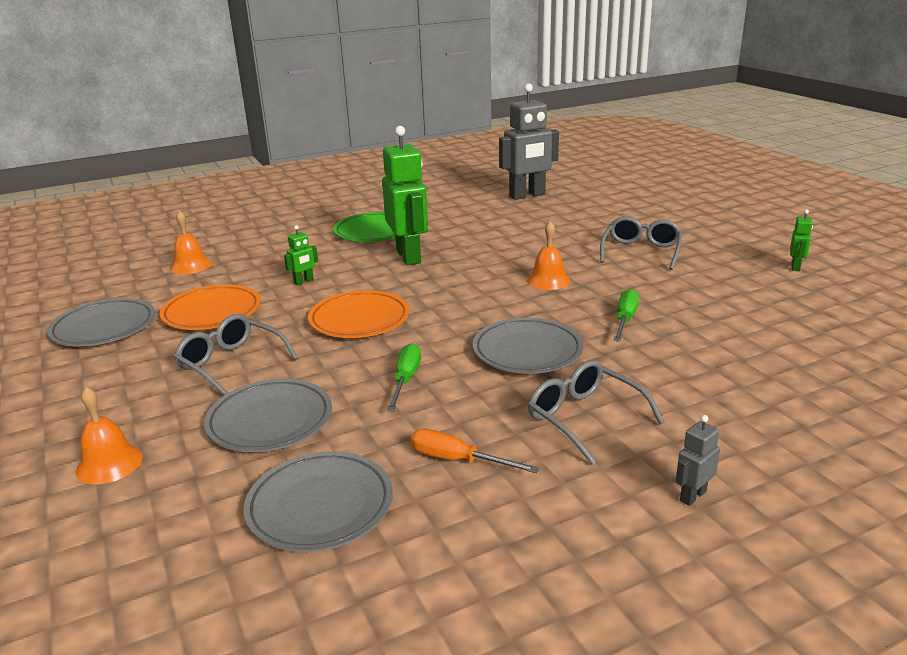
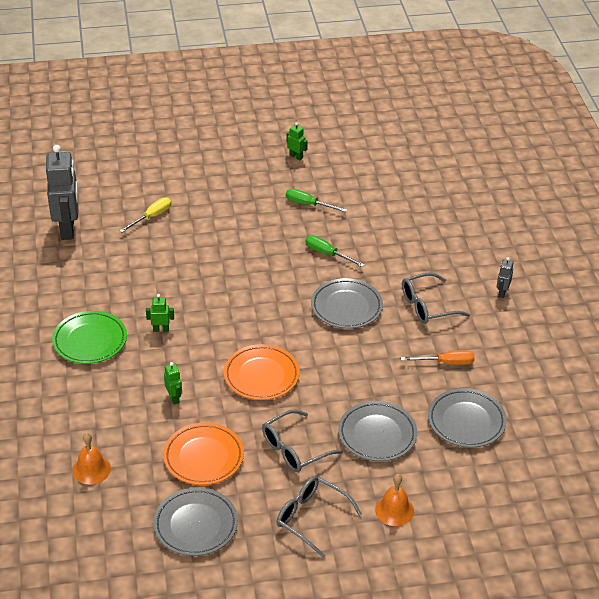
camera: 75 degrees left, 15 degrees up
(406, 380) = (355, 367): green screwdriver -> green screwdriver (308, 204)
(409, 256) = (161, 329): green robot -> green robot, size x0.43
(458, 460) = (446, 363): orange screwdriver -> orange screwdriver turned 135 degrees counterclockwise
(548, 280) = (250, 268): orange bell -> none
(584, 221) = (152, 217): none -> yellow screwdriver
(641, 251) = (229, 210): grey glasses -> grey glasses (311, 518)
(692, 496) = (502, 292): grey robot -> grey robot turned 45 degrees clockwise

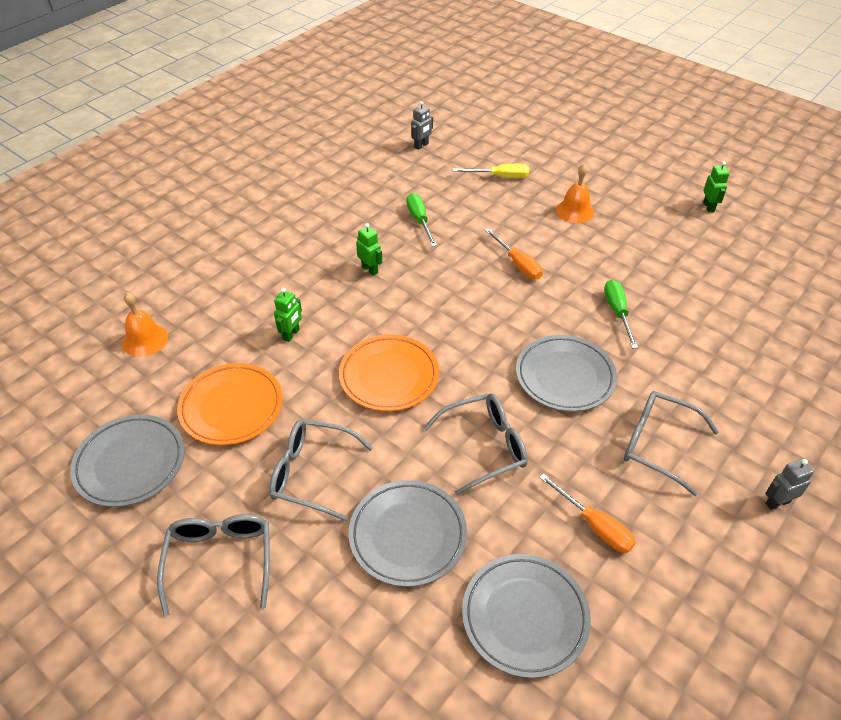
camera: 50 degrees right, 5 degrees up
(68, 229) = (421, 146): grey robot -> grey robot, size x0.43
(90, 341) = (305, 238): green plate -> none
(240, 264) = (518, 264): none -> orange screwdriver
(308, 204) = (661, 255): green screwdriver -> green screwdriver (419, 220)
(356, 369) = (485, 446): none -> grey glasses
(394, 510) = (302, 640): orange bell -> orange bell (575, 211)

